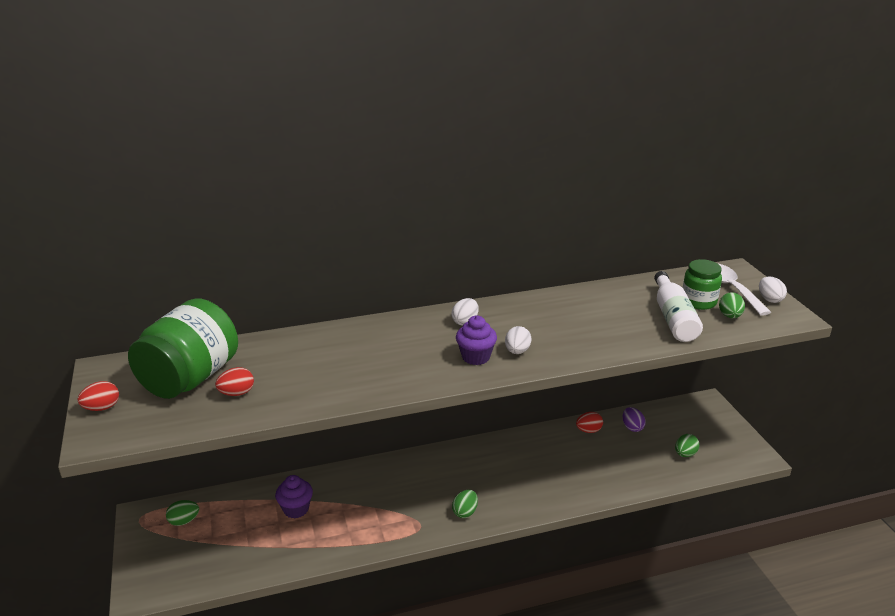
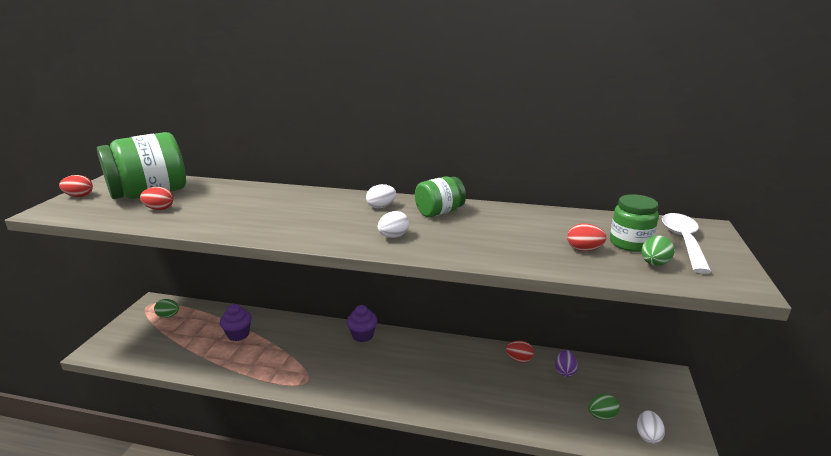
camera: 30 degrees right, 5 degrees down
(465, 512) = (350, 385): green egg -> none
(475, 357) = (353, 231): purple cupcake -> purple cupcake (363, 335)
(524, 313) = (439, 212): none -> green jar
(673, 318) = (584, 249): white bottle -> red egg
(769, 299) = (725, 261): white egg -> white egg (648, 436)

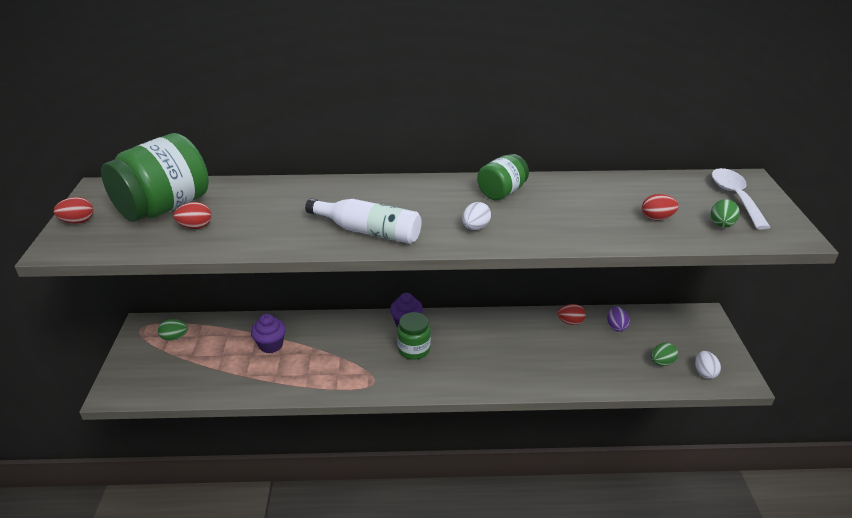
camera: 15 degrees left, 10 degrees up
(295, 228) = (369, 231): none -> white bottle
(381, 206) = (438, 193): white egg -> none
(630, 243) = (692, 206): green jar -> green jar (414, 349)

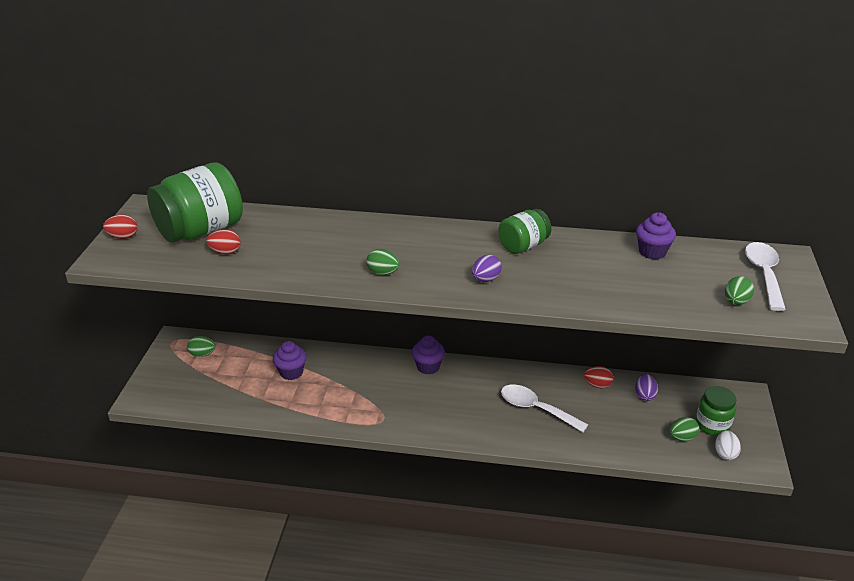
camera: 10 degrees right, 0 degrees up
(369, 231) = (383, 273): white bottle -> green egg
(414, 349) = (429, 393): green jar -> green jar (712, 425)
(475, 227) = (485, 279): white egg -> purple egg
(520, 352) = (536, 409): none -> white spoon
(625, 187) = (652, 252): none -> purple cupcake
(656, 218) = (671, 288): red egg -> none

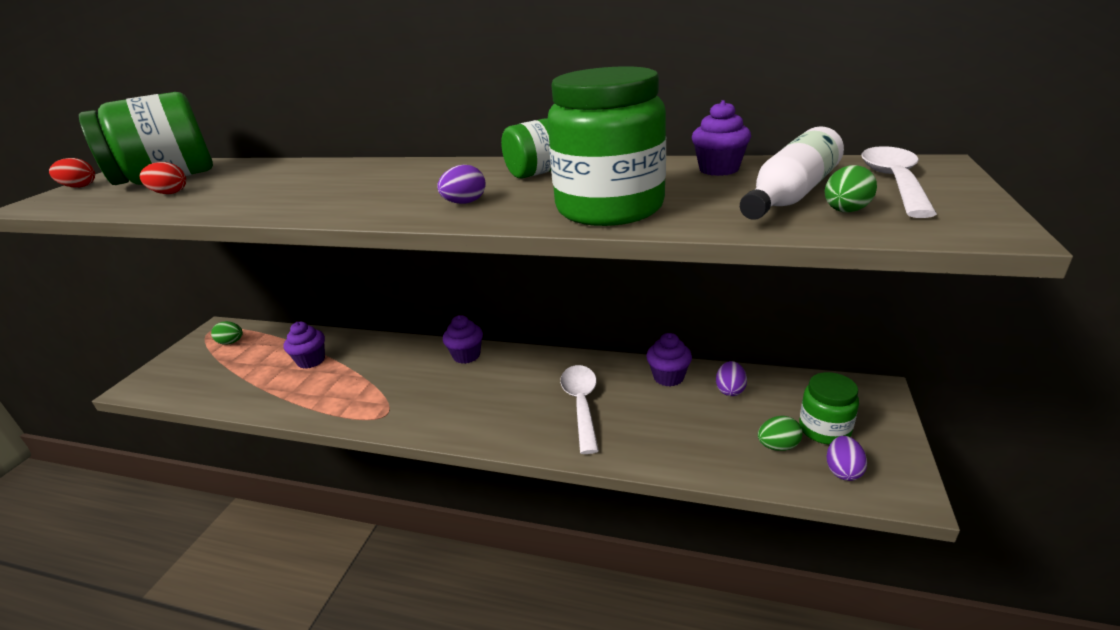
camera: 10 degrees right, 5 degrees down
(383, 273) = (334, 202): green egg -> none
(536, 409) = (581, 404): white spoon -> white spoon turned 45 degrees clockwise
(590, 291) = (609, 208): none -> green jar
(597, 385) = (668, 377): red egg -> purple cupcake
(703, 284) = (791, 195): none -> white bottle
(725, 453) = (843, 470): white egg -> purple egg

